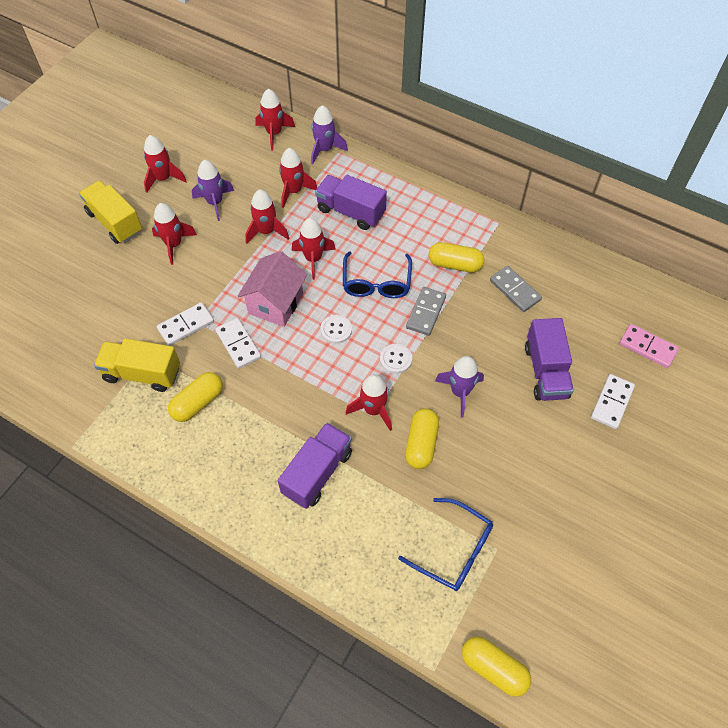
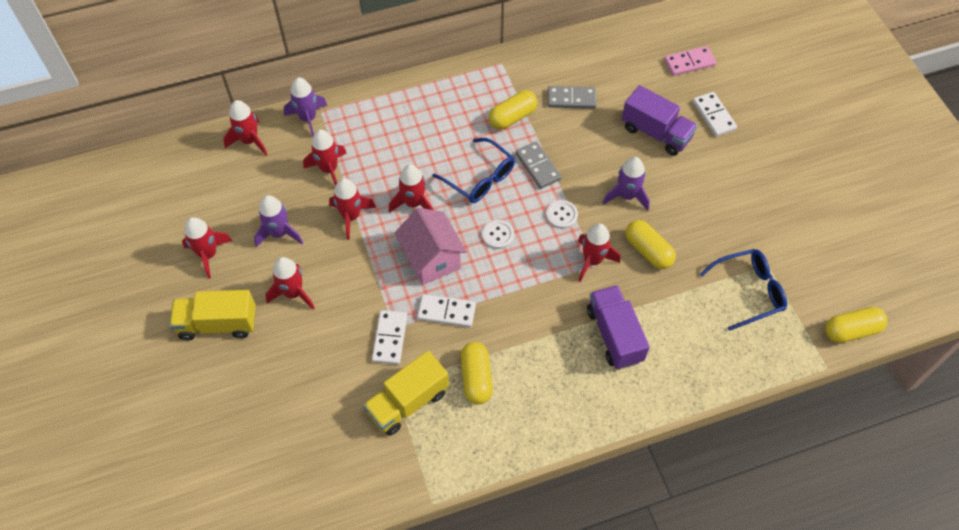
camera: 50 degrees left, 0 degrees up
(351, 211) = (392, 146): purple truck -> none

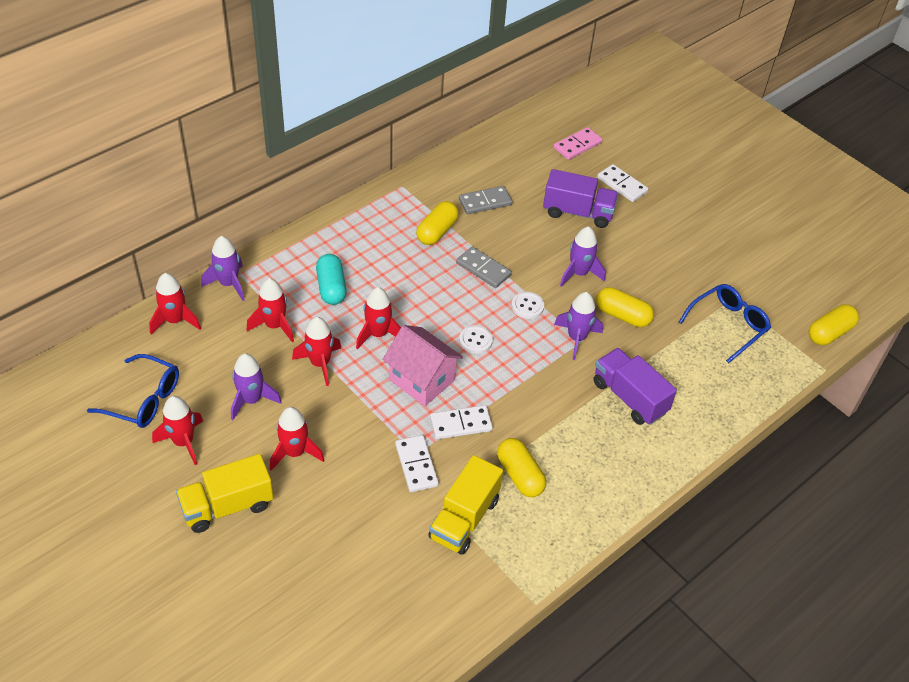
camera: 25 degrees left, 10 degrees down
(393, 147) = (331, 288): none -> turquoise capsule
(480, 178) = (432, 294): blue glasses -> blue glasses (144, 399)
(592, 261) = (576, 338): red rocket -> purple rocket

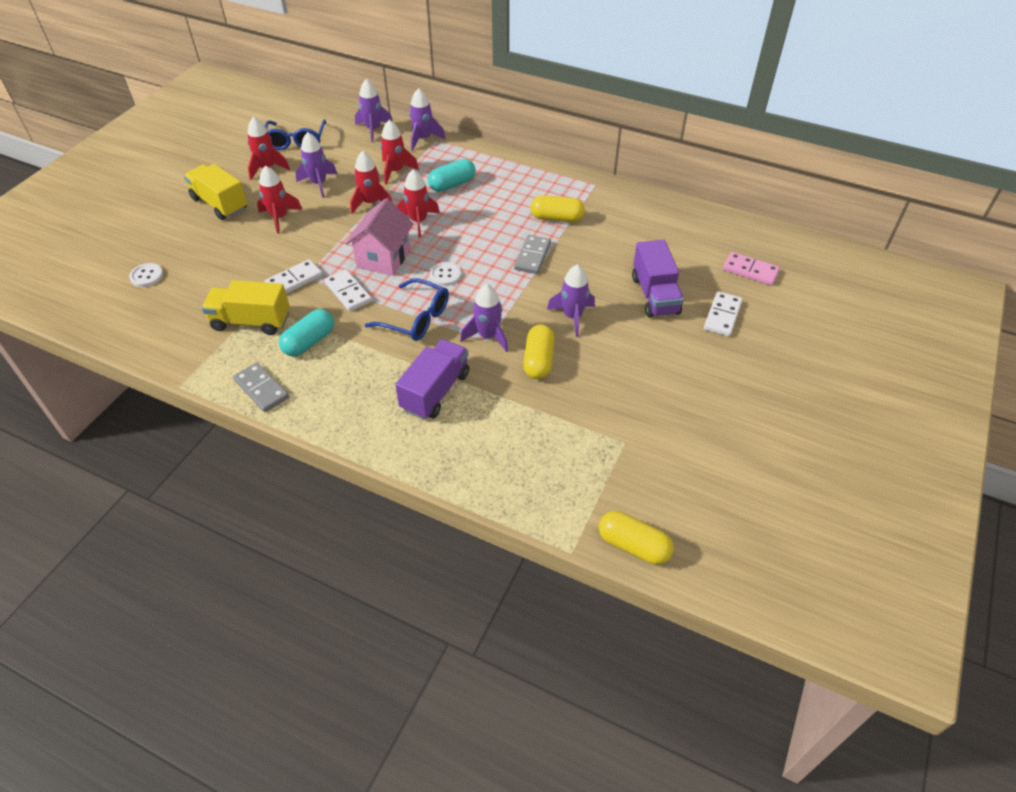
camera: 70 degrees right, 0 degrees up
(175, 320) = (373, 130): red rocket -> purple rocket
(485, 202) = (617, 234): grey domino -> grey domino (261, 389)
(520, 475) = (309, 341): yellow capsule -> turquoise capsule
(527, 306) = (506, 295): white button -> white button (147, 276)
(728, 325) = (581, 447): blue glasses -> blue glasses (416, 318)

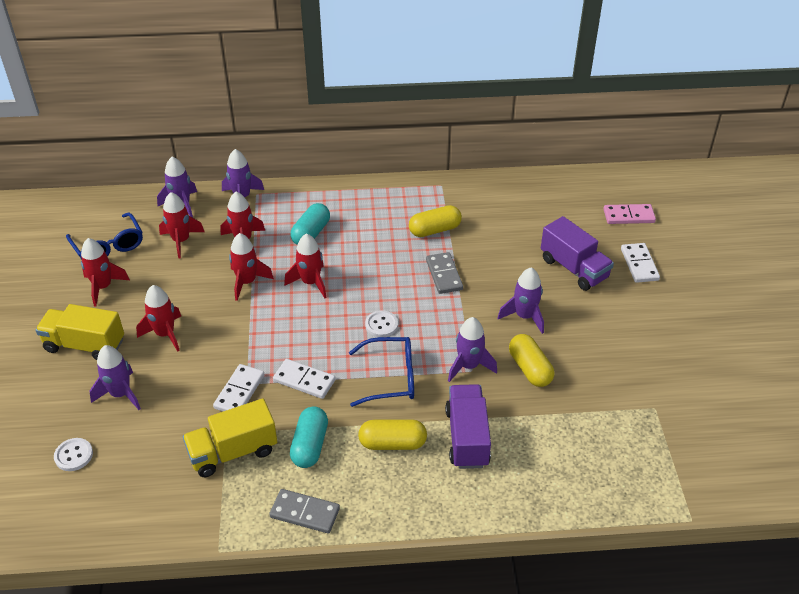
camera: 30 degrees left, 5 degrees down
(319, 184) = (175, 283): purple rocket -> purple rocket (121, 394)
(350, 155) = (181, 241): none -> red rocket
(383, 258) = (308, 332): pink house -> none
(633, 545) = (730, 490): yellow capsule -> yellow capsule (392, 443)

